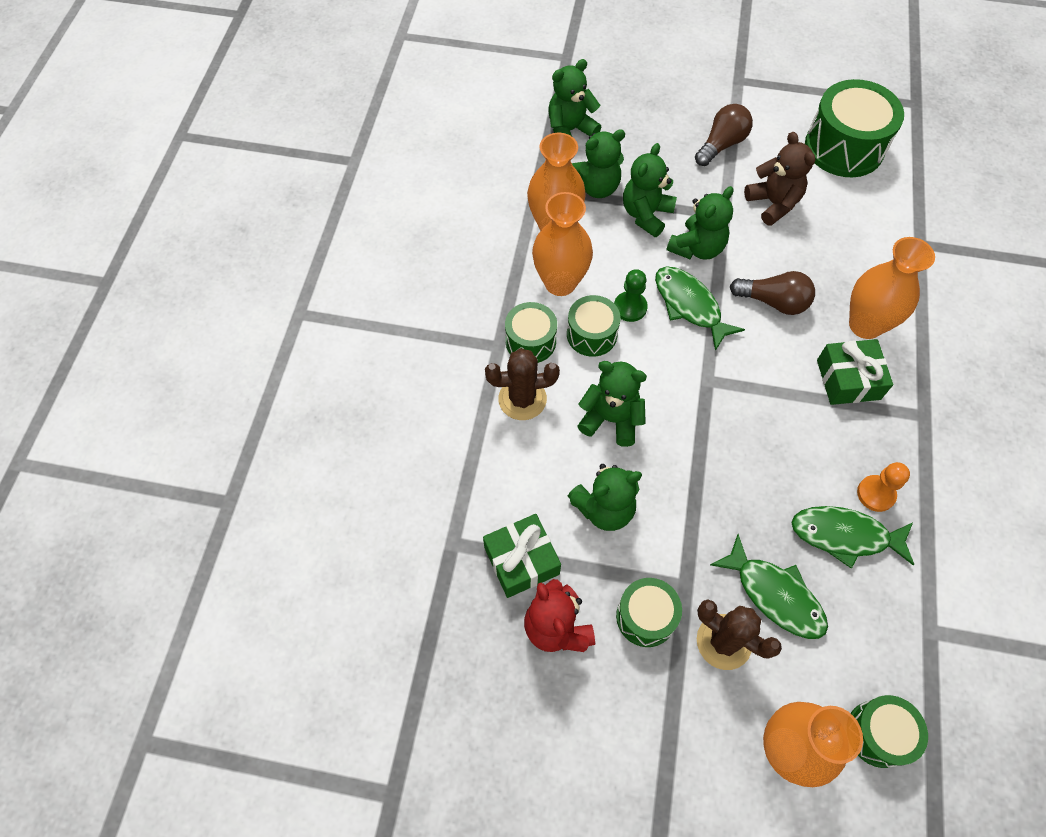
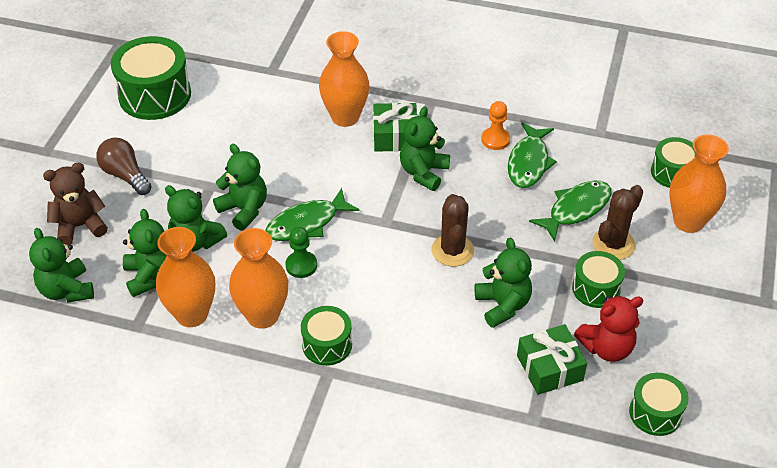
camera: 85 degrees left, 15 degrees down
(522, 399) = (390, 356): brown cactus -> brown cactus (452, 250)
(591, 334) = (326, 297): green drum -> green drum (655, 413)
(611, 419) = (417, 292): green teddy bear -> green teddy bear (423, 172)
(773, 203) = (206, 151): brown teddy bear -> brown teddy bear (80, 226)
(773, 302) = (312, 168): brown light bulb -> none

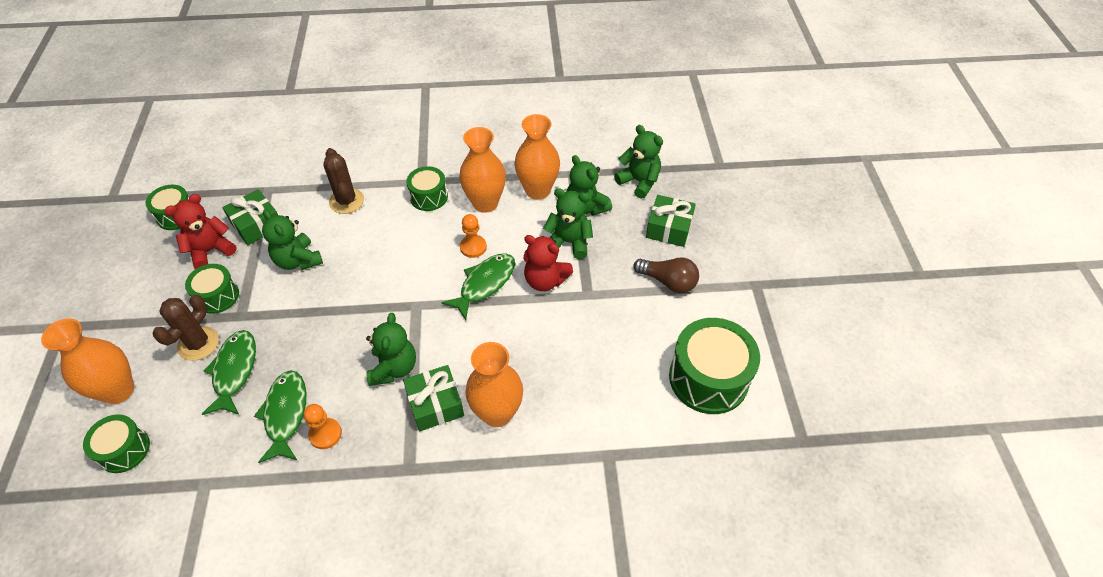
camera: 160 degrees right, 5 degrees up
(80, 226) = (669, 228): brown teddy bear -> green gift
(244, 210) = (545, 280): green teddy bear -> red teddy bear
(301, 265) = (473, 247): green pawn -> orange pawn
(452, 250) = (348, 295): brown cactus -> brown cactus (346, 201)
(576, 209) = (234, 371): green fish -> green fish turned 150 degrees clockwise

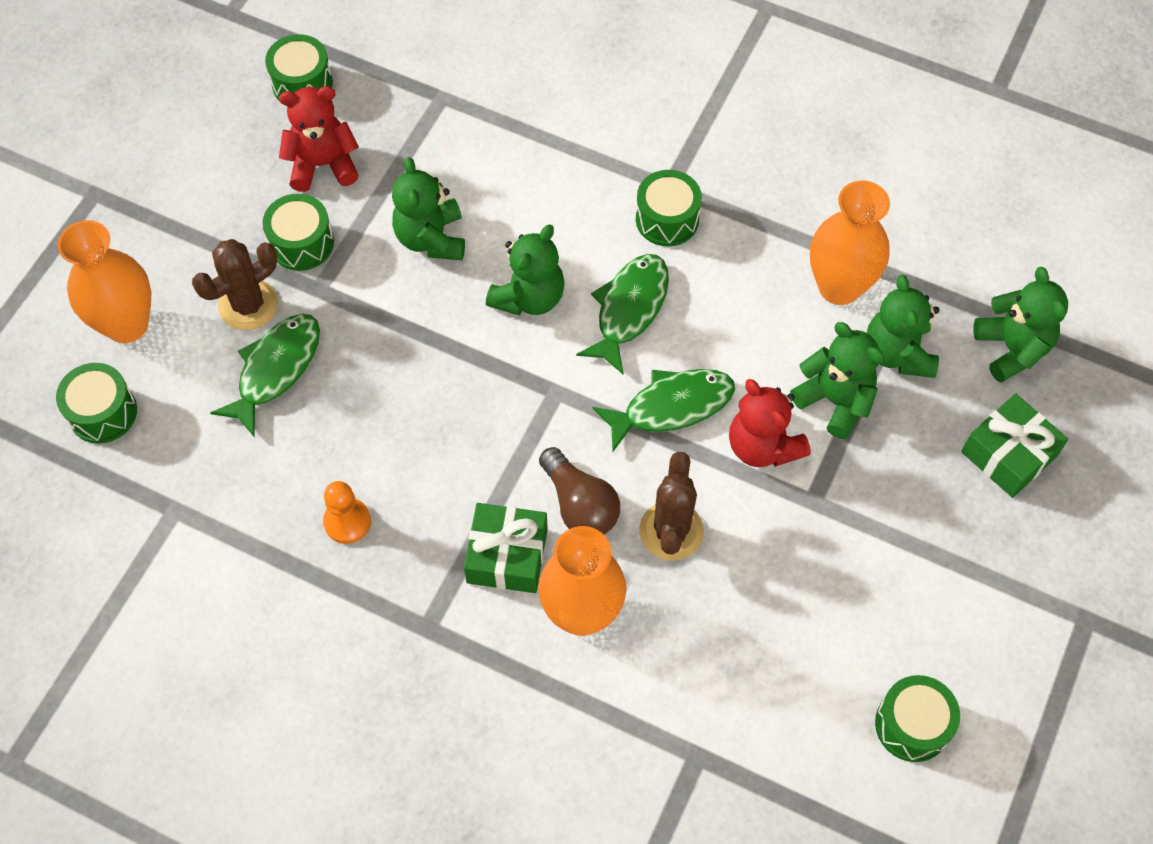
camera: 30 degrees right, 10 degrees up
(257, 225) = (402, 151): green gift -> none
(285, 414) = (311, 466): green fish -> green fish (629, 309)
(346, 201) = (544, 170): brown cactus -> brown cactus (671, 531)
(394, 368) = (479, 473): green teddy bear -> green teddy bear (529, 297)
(473, 247) = (687, 338): orange pawn -> none
(485, 203) = (745, 271): orange vase -> none
(668, 282) = (949, 543): brown light bulb -> brown light bulb (579, 504)
(708, 378) = (912, 725): green drum -> green drum, size x0.57

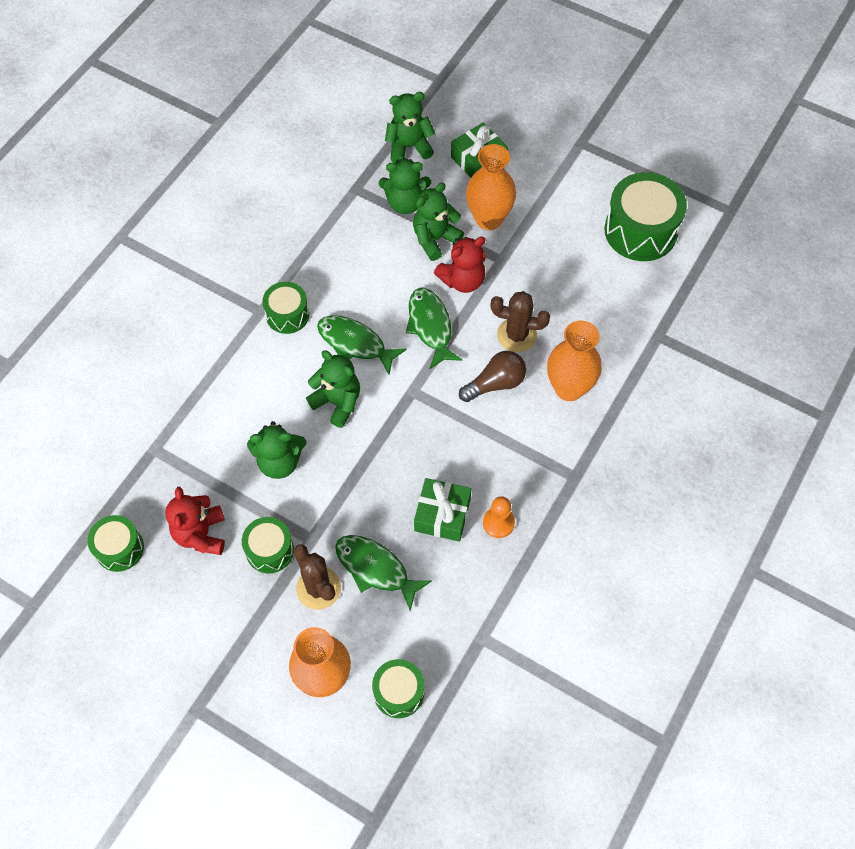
camera: 85 degrees left, 0 degrees up
(507, 556) = (528, 427): green gift -> green gift (442, 515)
(839, 287) = (354, 226): orange vase -> orange vase (488, 219)
(912, 725) = (640, 231): green drum -> green drum, size x1.75

